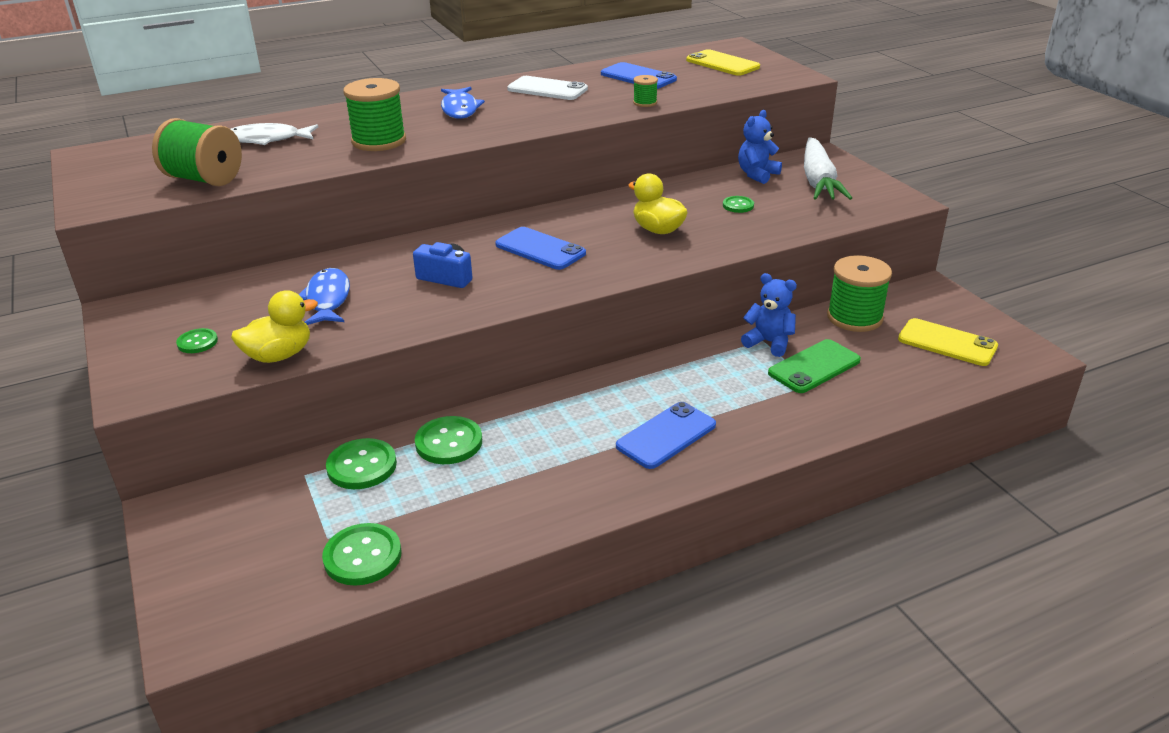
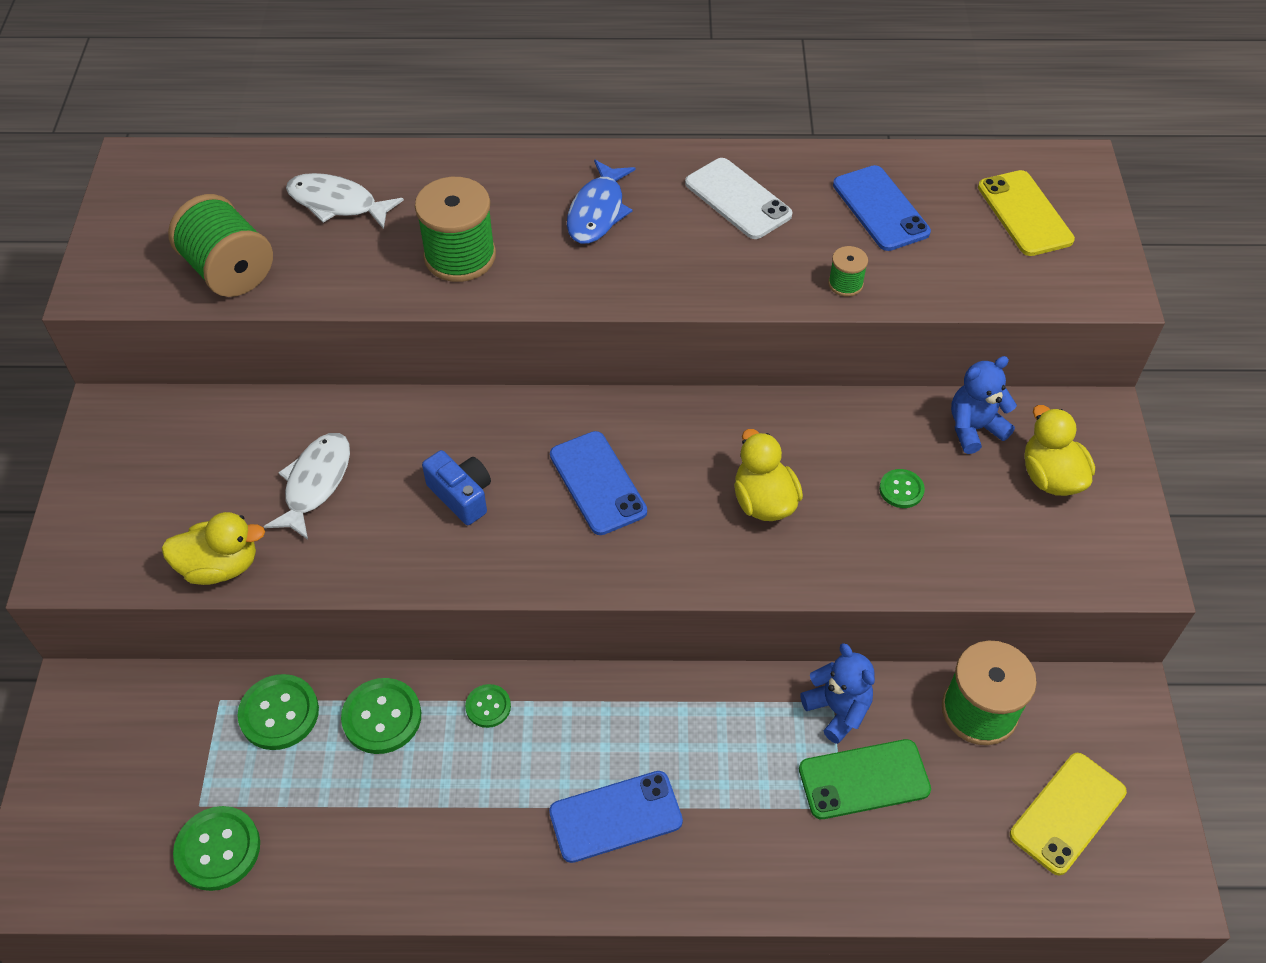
camera: 25 degrees right, 20 degrees up
(197, 342) = (153, 506): green button -> green button (488, 707)
(327, 299) = (315, 483): blue fish -> white fish
(818, 181) = (1050, 477): white carrot -> yellow duck
(947, 343) = (1067, 813): yellow phone -> yellow phone turned 75 degrees clockwise

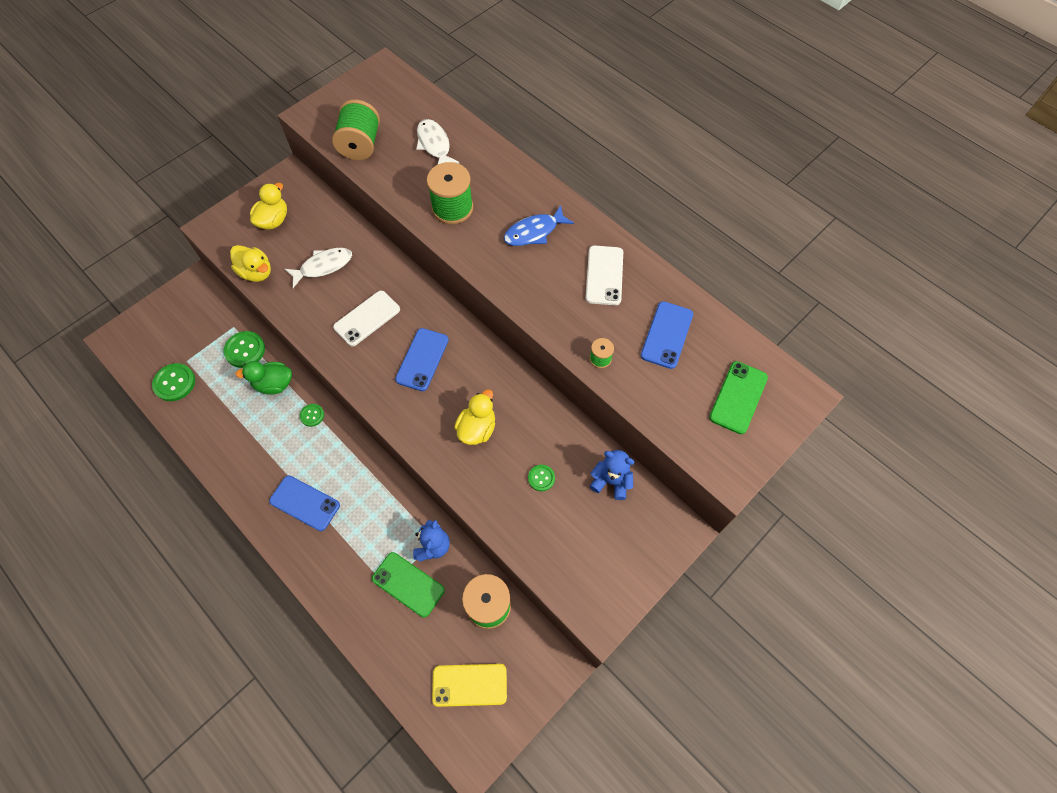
camera: 45 degrees right, 10 degrees up
(382, 717) = (274, 384): green button -> green duck
(461, 495) = (367, 318): blue camera -> white phone
(1024, 213) = (738, 397): yellow phone -> green phone
(1050, 477) = (617, 536): yellow duck -> yellow duck (273, 220)

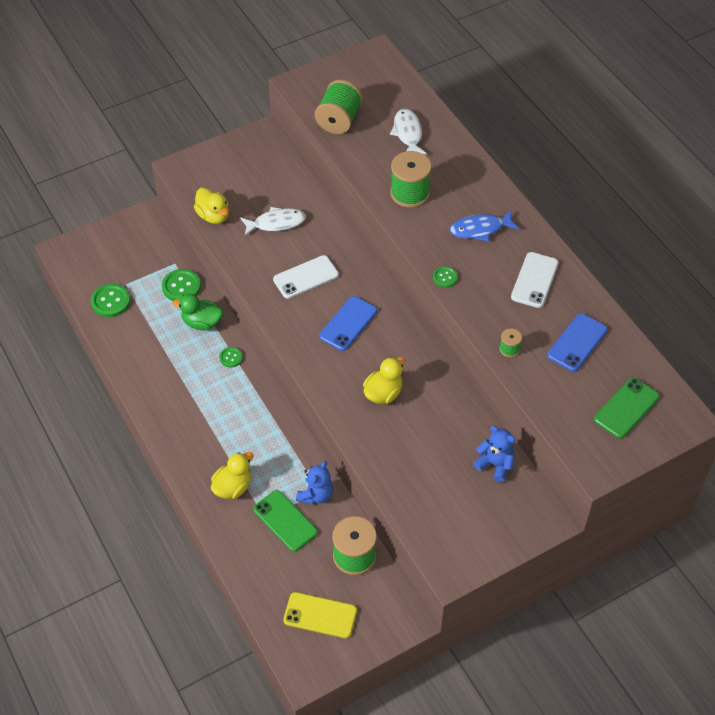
camera: 15 degrees right, 10 degrees down
(273, 220) = (239, 173): yellow duck -> yellow duck (233, 487)
(305, 503) = (207, 431): blue phone -> none
(541, 478) = (431, 447): green button -> green button (445, 277)

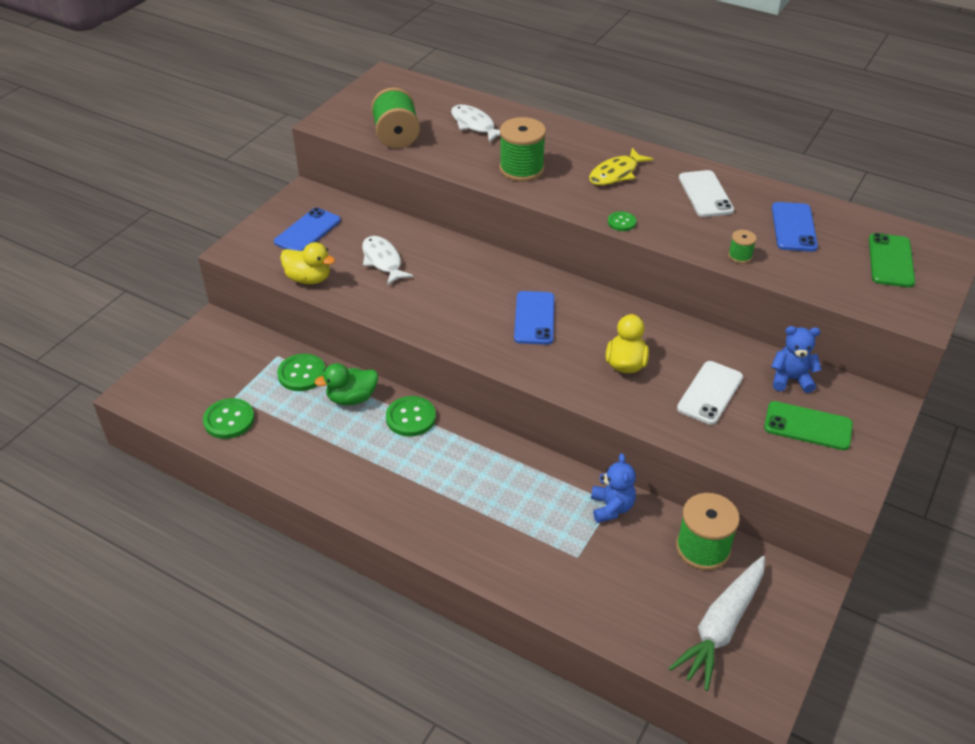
camera: 30 degrees left, 10 degrees down
(231, 358) = (411, 418): green button -> green button, size x1.73
(233, 487) = (516, 542): yellow duck -> none
(241, 172) = (307, 231): none -> blue phone
(276, 223) = (383, 261): white fish -> white fish turned 75 degrees counterclockwise
(285, 521) = (601, 549): green phone -> green phone (808, 426)
(306, 277) = (455, 295): white phone -> white phone (710, 393)
(320, 615) = (721, 627): yellow phone -> white carrot
(480, 229) = (616, 174): blue fish -> yellow fish

